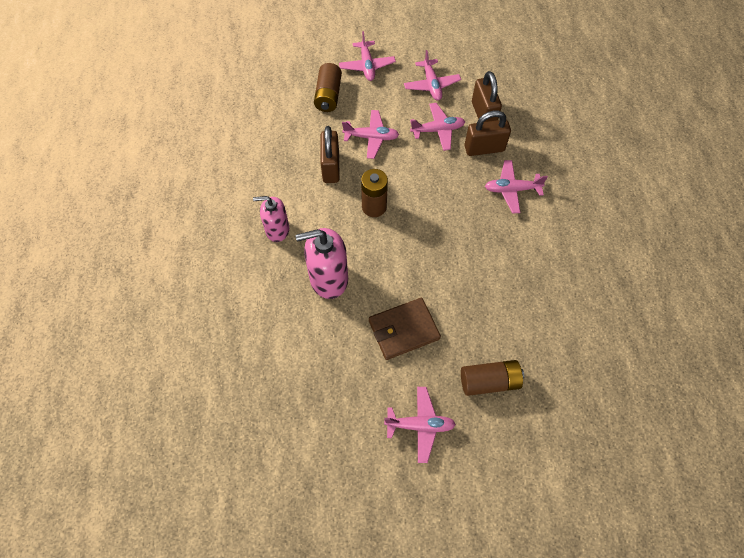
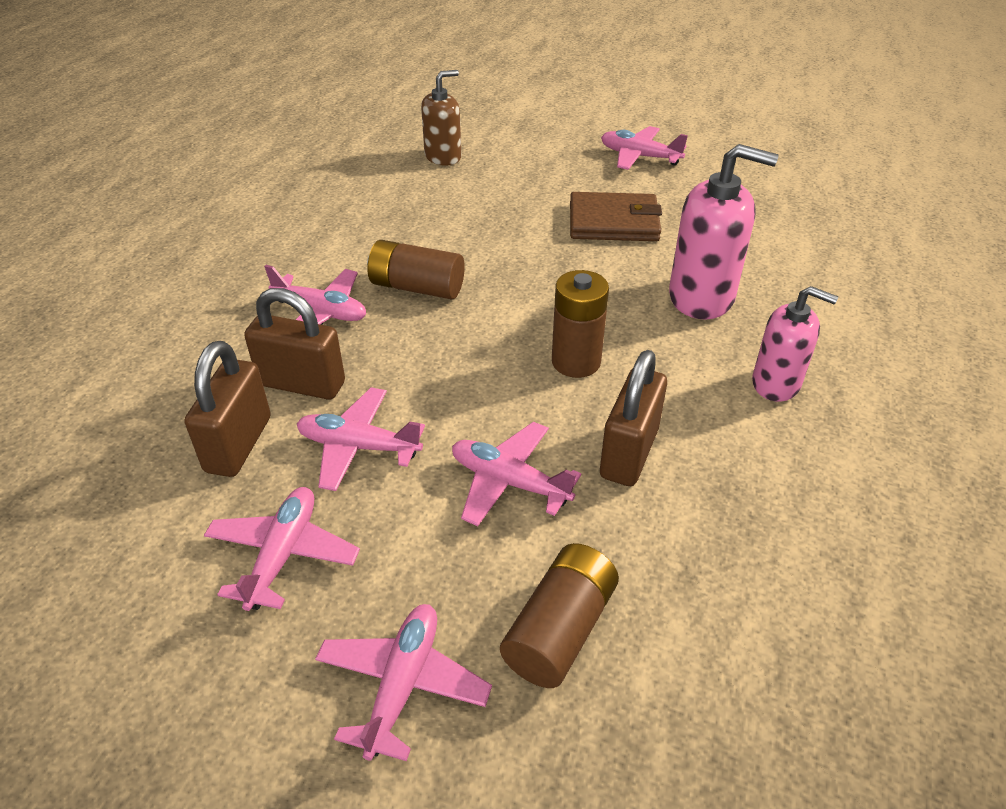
camera: 155 degrees left, 20 degrees down
(489, 381) = (535, 163): brown battery -> brown battery (417, 287)
(556, 360) = (443, 157): none -> brown soap dispenser

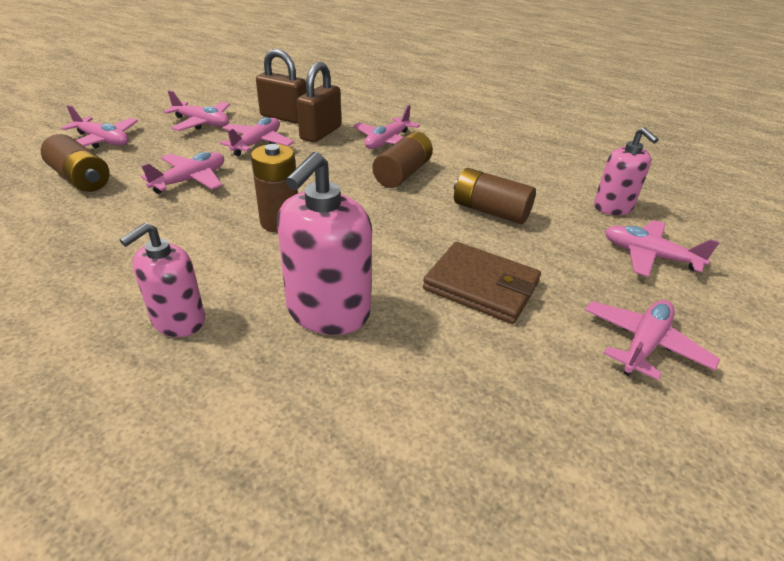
camera: 100 degrees right, 5 degrees down
(443, 157) = (613, 207): brown soap dispenser -> pink soap dispenser
(482, 222) = (490, 211): none -> brown battery
(522, 146) = (648, 256): none -> pink plane
(614, 222) = (481, 286): brown wallet -> brown wallet turned 75 degrees counterclockwise
(629, 453) = (173, 224): brown padlock -> none

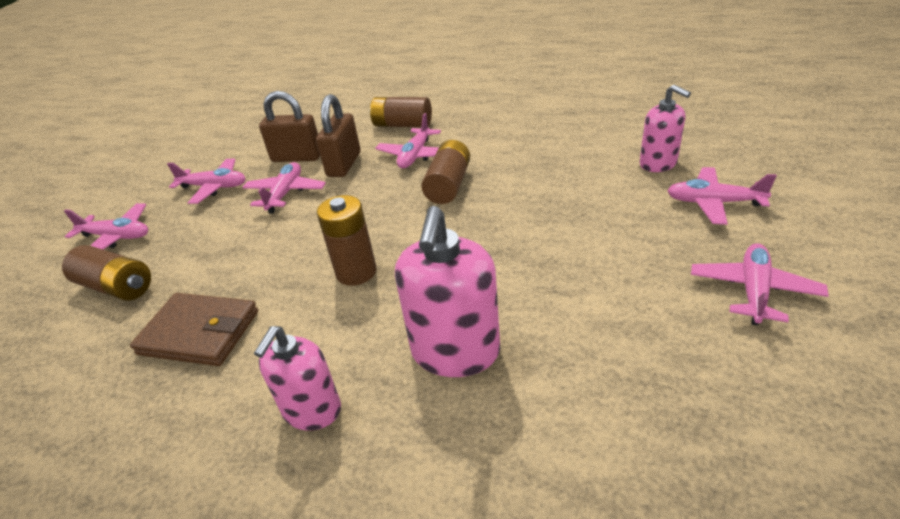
camera: 10 degrees left, 0 degrees up
(191, 180) = (238, 254): pink plane -> none
(481, 286) = (584, 279): brown wallet -> brown wallet (200, 332)
(490, 211) = (551, 200): brown battery -> brown battery (402, 125)

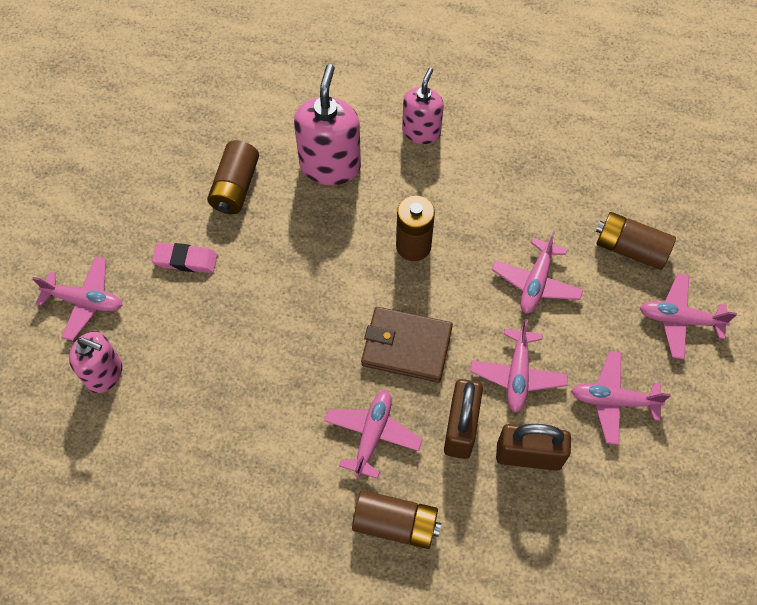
camera: 175 degrees right, 25 degrees up
(200, 332) = (526, 195): brown wallet -> brown wallet (406, 346)
(448, 185) = (332, 365): brown battery -> brown battery (235, 187)
(620, 241) = (186, 260): none -> pink eraser
(658, 164) = (104, 373): pink soap dispenser -> pink soap dispenser turned 150 degrees clockwise
(753, 290) = (111, 200): pink plane -> pink plane (536, 282)

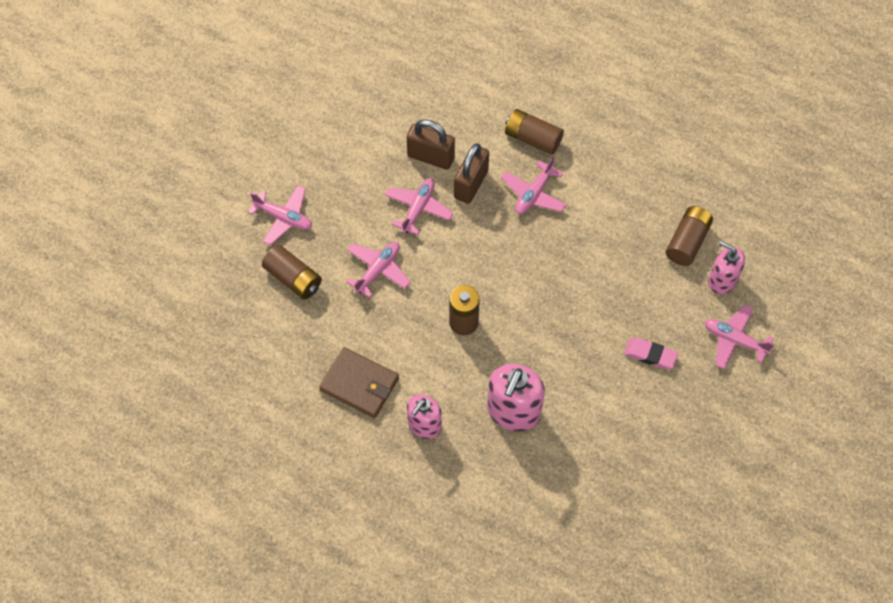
camera: 165 degrees left, 0 degrees up
(235, 187) = (599, 411): brown battery -> brown battery (687, 242)
(406, 346) = (492, 247): brown wallet -> brown wallet (360, 384)
(613, 400) = (358, 177): pink plane -> none

